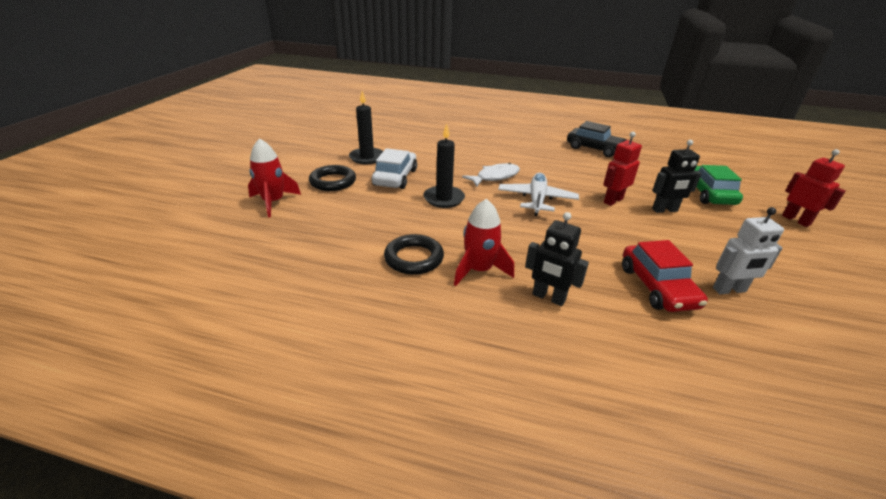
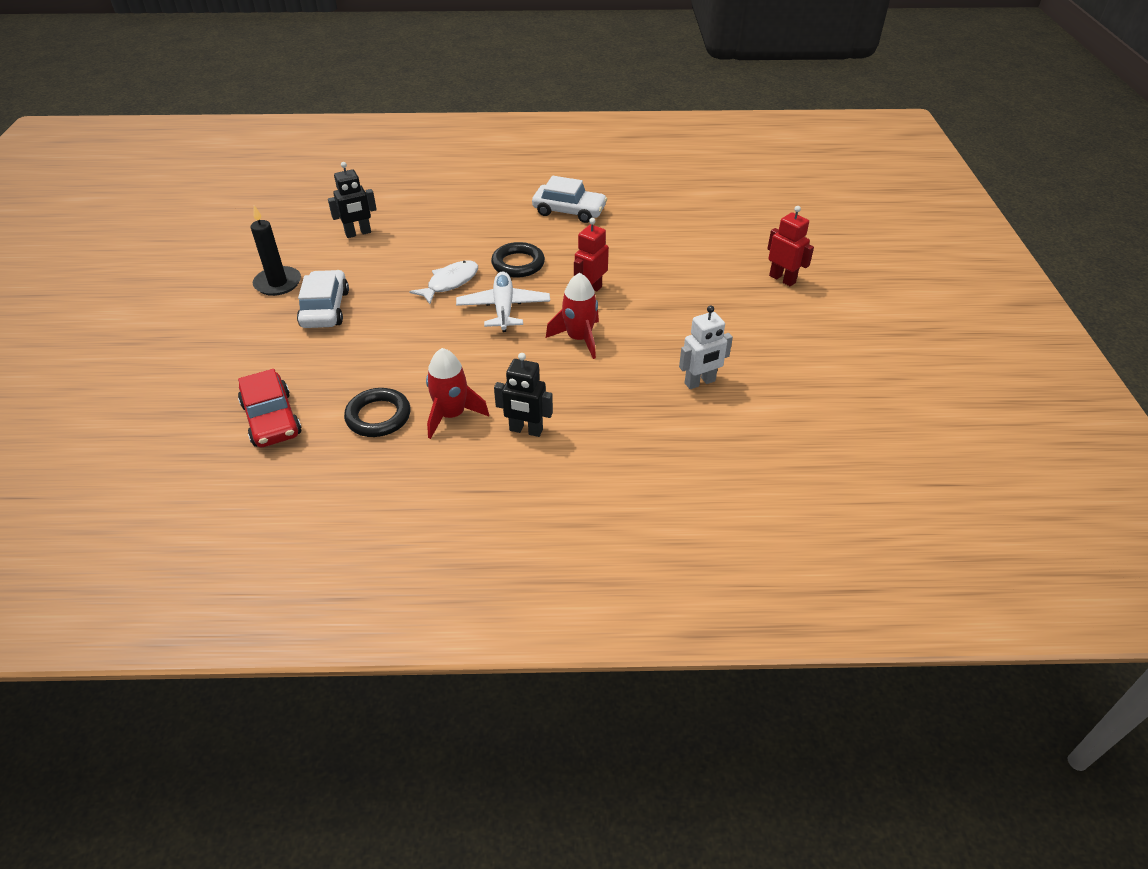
camera: 15 degrees left, 10 degrees up
(273, 202) = (184, 378): red rocket -> red rocket (579, 338)
(333, 182) = (247, 331): black ring -> black ring (518, 264)
(444, 199) = (394, 329): black candle -> none
(594, 149) = (569, 211): black car -> white car
(657, 287) = (632, 394): red car -> red car (272, 419)
(665, 210) = (647, 294): black robot -> black robot (358, 233)
(707, 193) = (696, 259): green car -> none

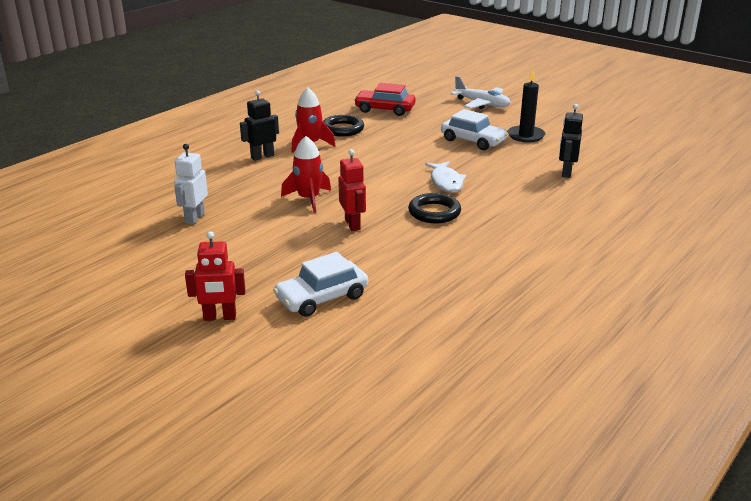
camera: 130 degrees right, 15 degrees down
(503, 308) = (385, 188): white plane -> white plane (482, 104)
(569, 211) = (490, 266): white car -> white car (322, 298)

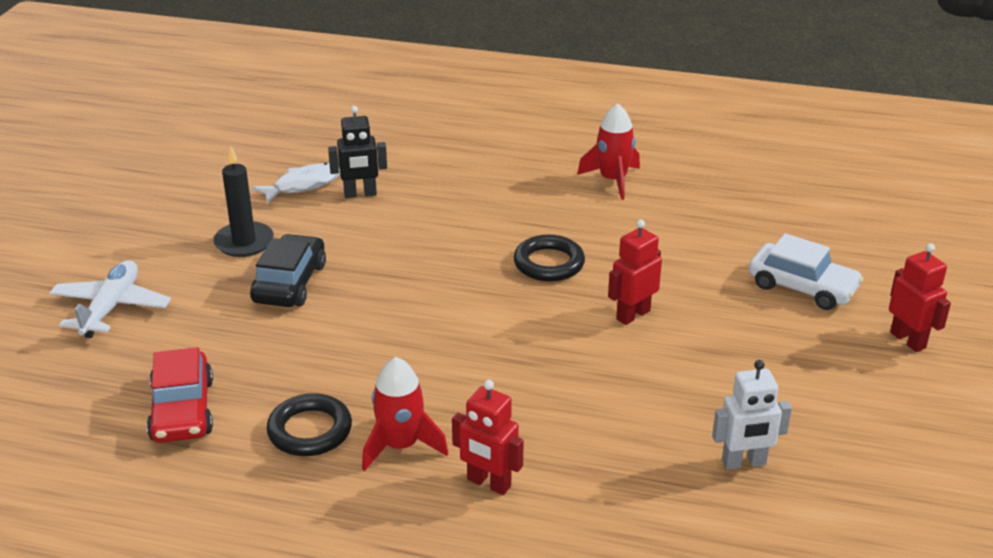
camera: 115 degrees left, 5 degrees up
(262, 157) = (488, 483): black robot -> red robot
(308, 199) = (597, 375): red rocket -> red rocket (613, 180)
(446, 182) = (454, 274): white fish -> white fish (303, 185)
(473, 141) = (290, 283): white car -> black car

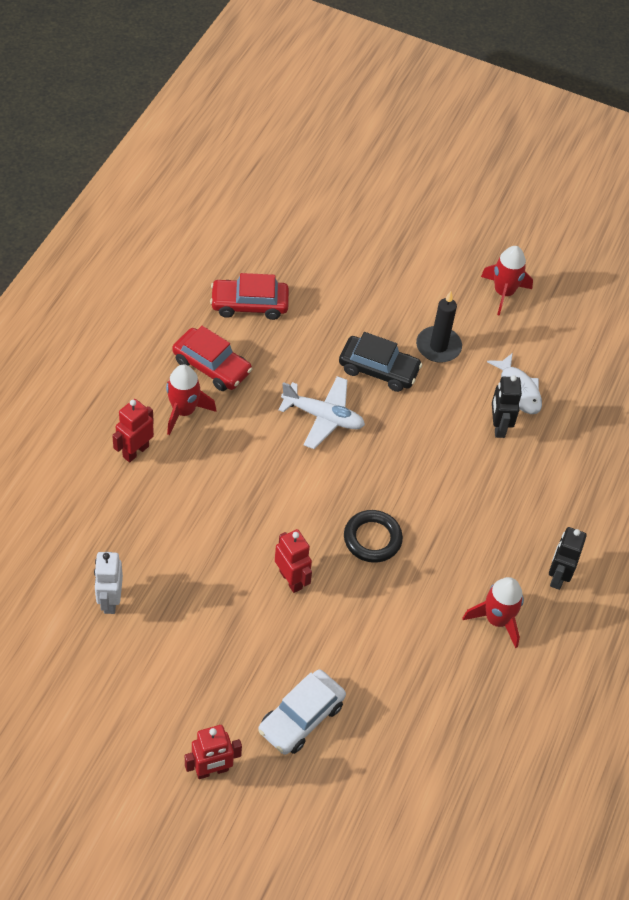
camera: 95 degrees right, 20 degrees up
(111, 307) = (369, 270): white plane -> white plane (323, 417)
(150, 203) = (503, 293): none -> red rocket
(310, 430) = (212, 366): black ring -> red car
(544, 150) = (558, 576): none -> black robot

